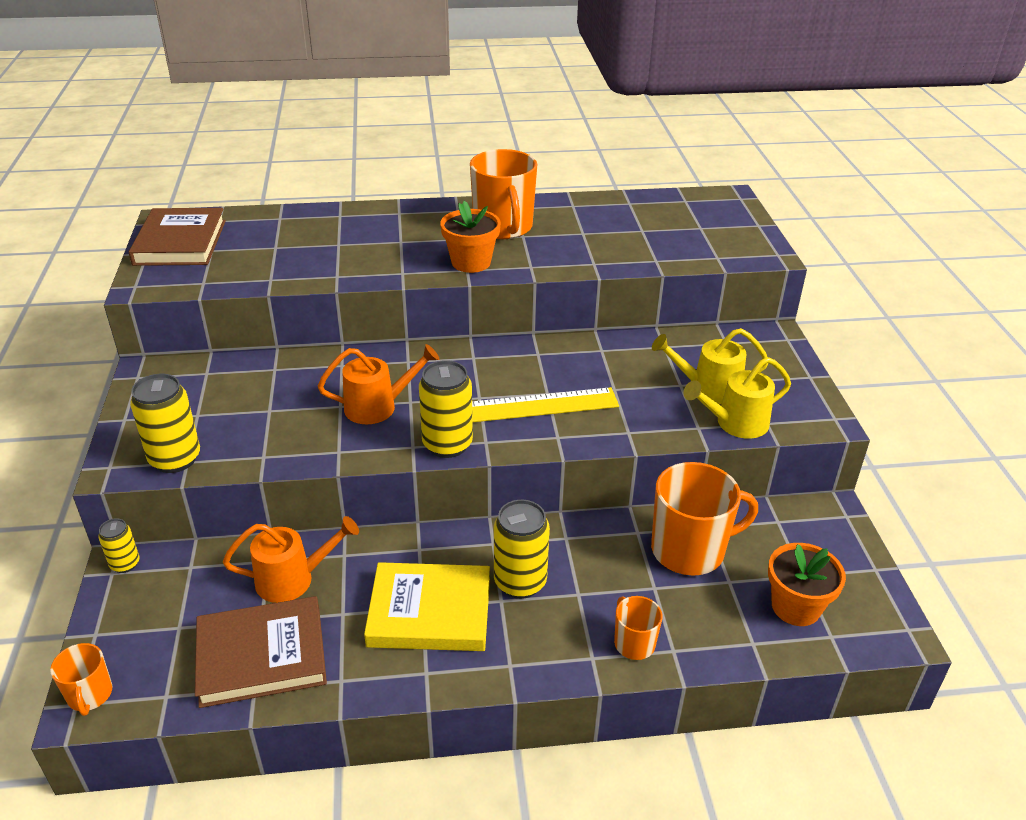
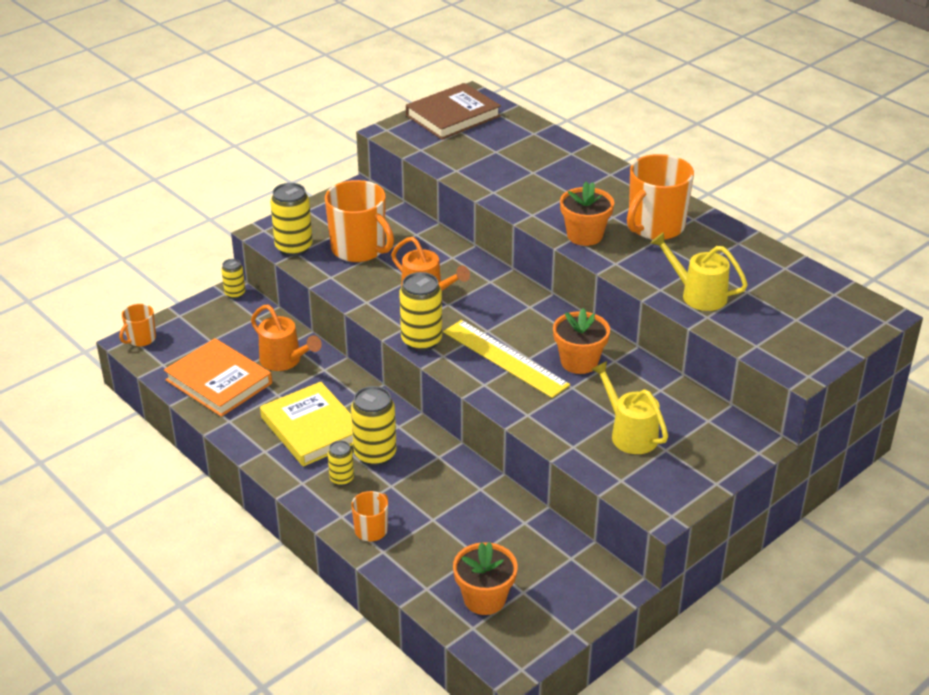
camera: 55 degrees right, 0 degrees up
(262, 656) = (219, 382): brown book -> orange book
(534, 628) = (341, 479): none -> yellow can
(583, 368) = (579, 362): none -> orange flower pot
(689, 550) = (489, 522): orange mug -> orange mug (359, 249)
(735, 424) = (599, 463): yellow watering can -> yellow watering can (697, 294)

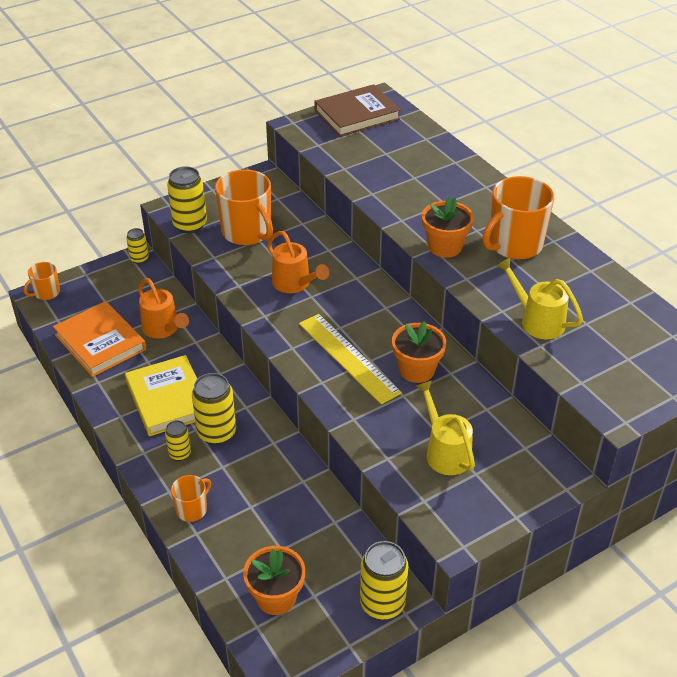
camera: 10 degrees right, 5 degrees up
(421, 341) = (276, 330): yellow can -> yellow can (382, 604)

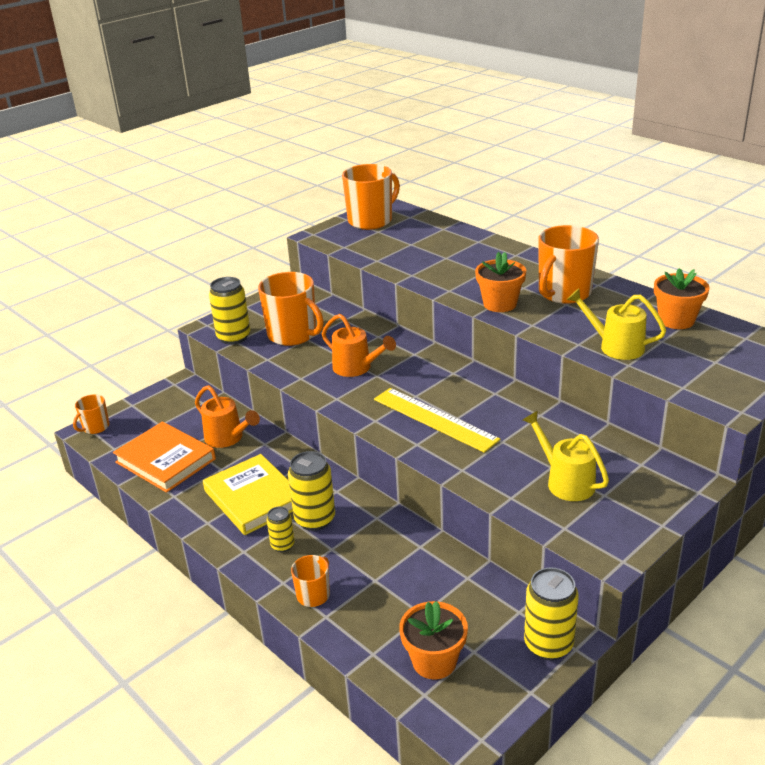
camera: 10 degrees left, 10 degrees down
(139, 259) = (183, 383): yellow can -> none
(357, 115) = (371, 220): brown book -> orange mug
(416, 370) = (506, 418): orange flower pot -> orange flower pot (676, 320)

